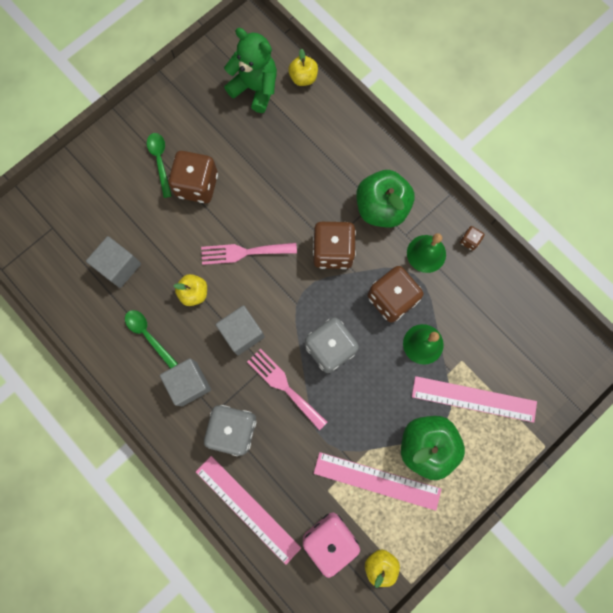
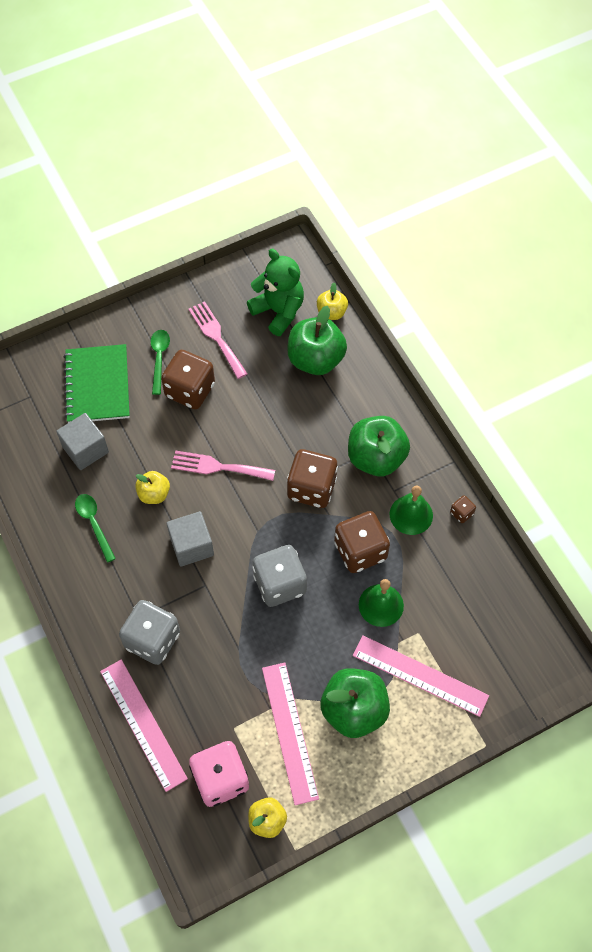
camera: 15 degrees right, 15 degrees down
(111, 201) = (97, 385): none -> green notebook
(189, 384) = (121, 582): grey cube -> none
(284, 386) = (219, 610): pink fork -> pink fork (216, 337)
(302, 127) = (315, 359): none -> green apple
(377, 480) = (290, 732): pink ruler -> pink ruler turned 45 degrees clockwise

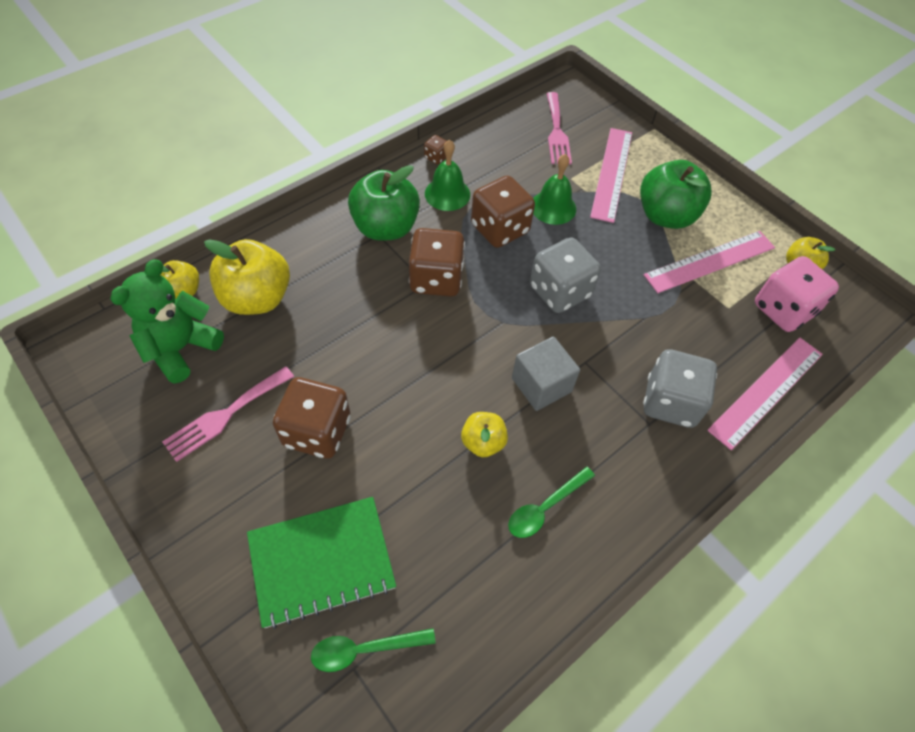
camera: 105 degrees left, 5 degrees down
(85, 449) = (434, 550): grey cube -> none
(159, 358) = (266, 483): green spoon -> green spoon (365, 649)
(218, 467) = (428, 377): pink fork -> pink fork (556, 132)
(315, 359) = (257, 298): green apple -> yellow apple

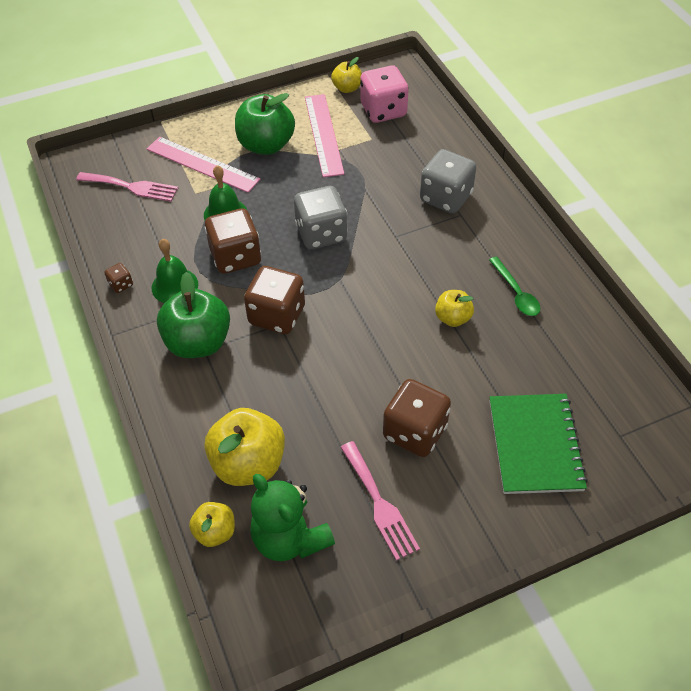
camera: 70 degrees left, 5 degrees down
(365, 649) = (607, 426): green spoon -> none
(541, 385) = (410, 269): grey cube -> none
(766, 391) = (450, 144): pink ruler -> none

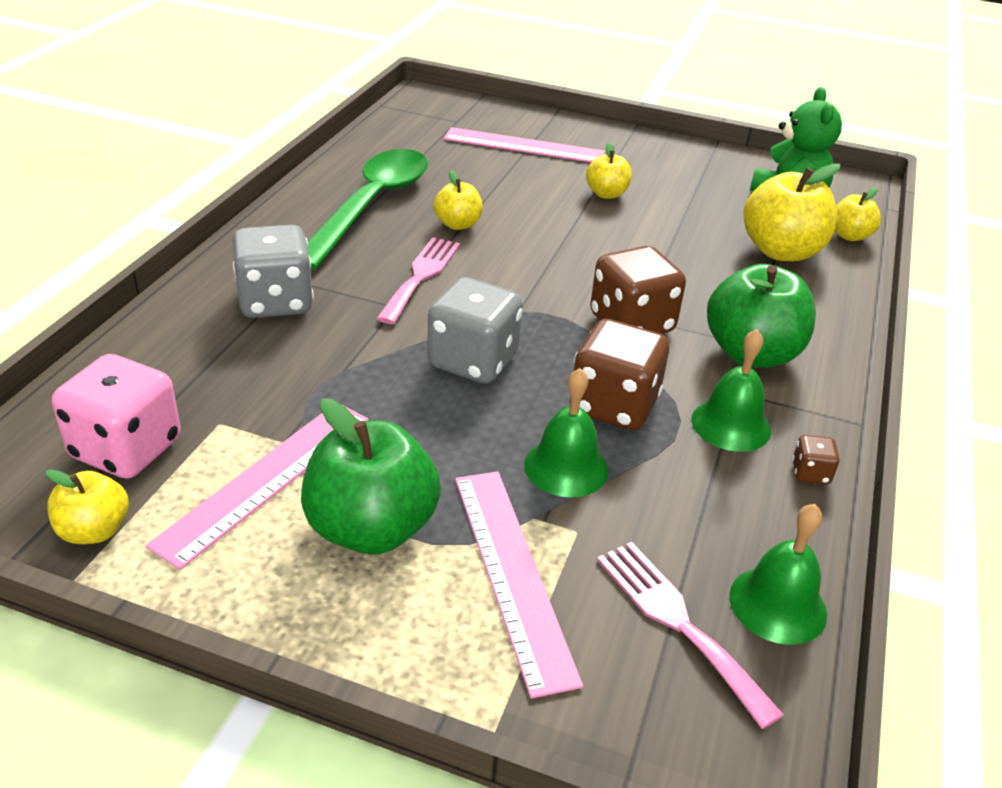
camera: 140 degrees left, 15 degrees down
(100, 216) = (777, 604): none -> green bell
(379, 504) = (689, 183): pink fork -> pink fork (421, 276)
(415, 432) = (606, 194): brown dice -> yellow apple
(516, 293) = (371, 206): green spoon -> green spoon, size x2.15
(535, 445) = (524, 146): green notebook -> pink ruler

